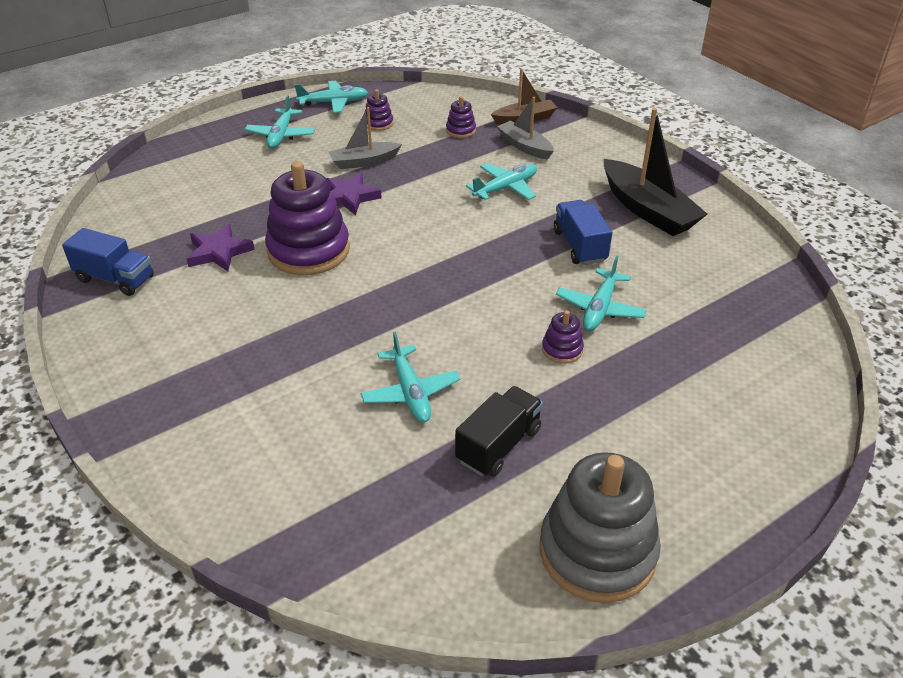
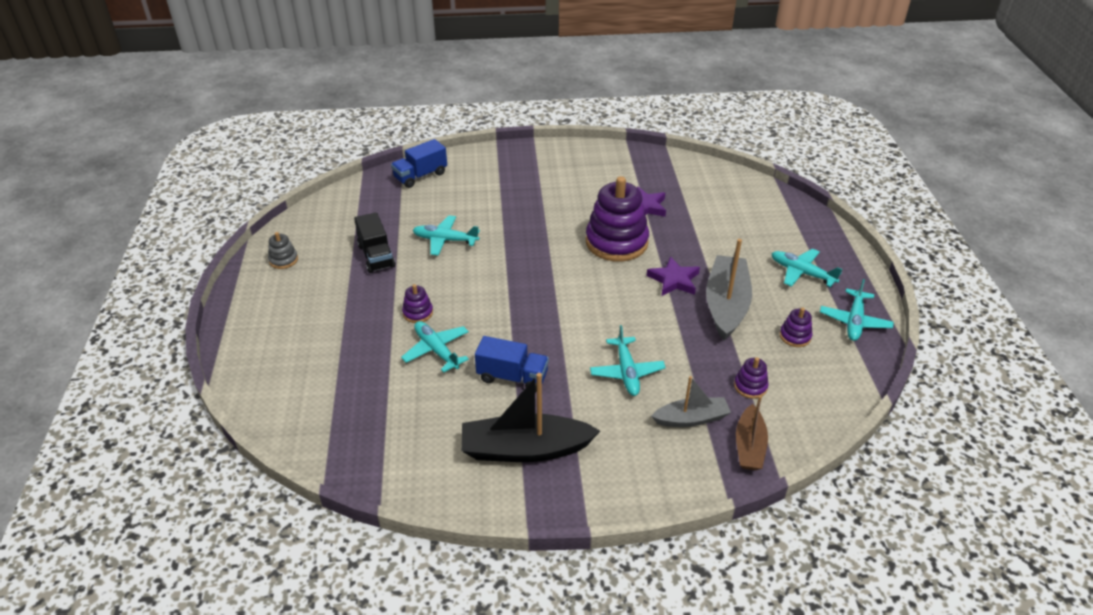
camera: 120 degrees right, 0 degrees up
(115, 279) = (644, 166): blue truck -> blue truck (420, 176)
(364, 162) = (726, 305): grey boat -> grey boat, size x1.67
(597, 552) = (283, 260): grey stacking toy -> grey stacking toy, size x0.44

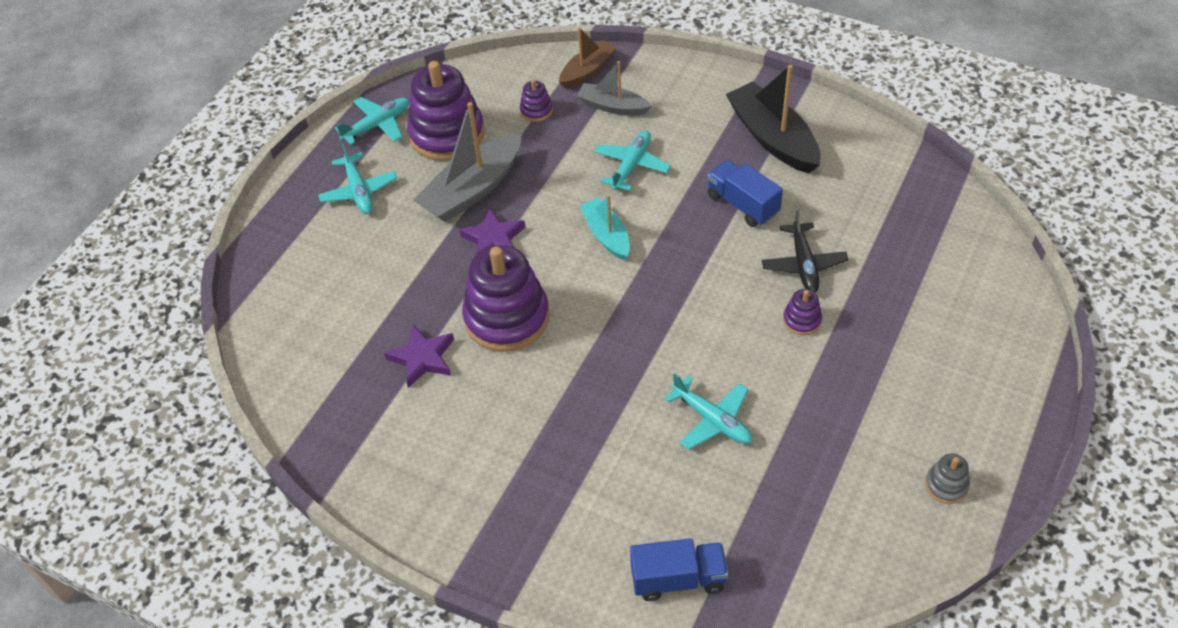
camera: 145 degrees left, 10 degrees up
(376, 256) = (816, 433): black truck -> none
(436, 350) = (803, 264): turquoise plane -> black plane
(525, 449) = (773, 138): black boat -> black boat turned 150 degrees counterclockwise
(598, 313) = (606, 235): none -> turquoise boat
(795, 336) = (447, 134): purple stacking toy -> purple stacking toy, size x2.27

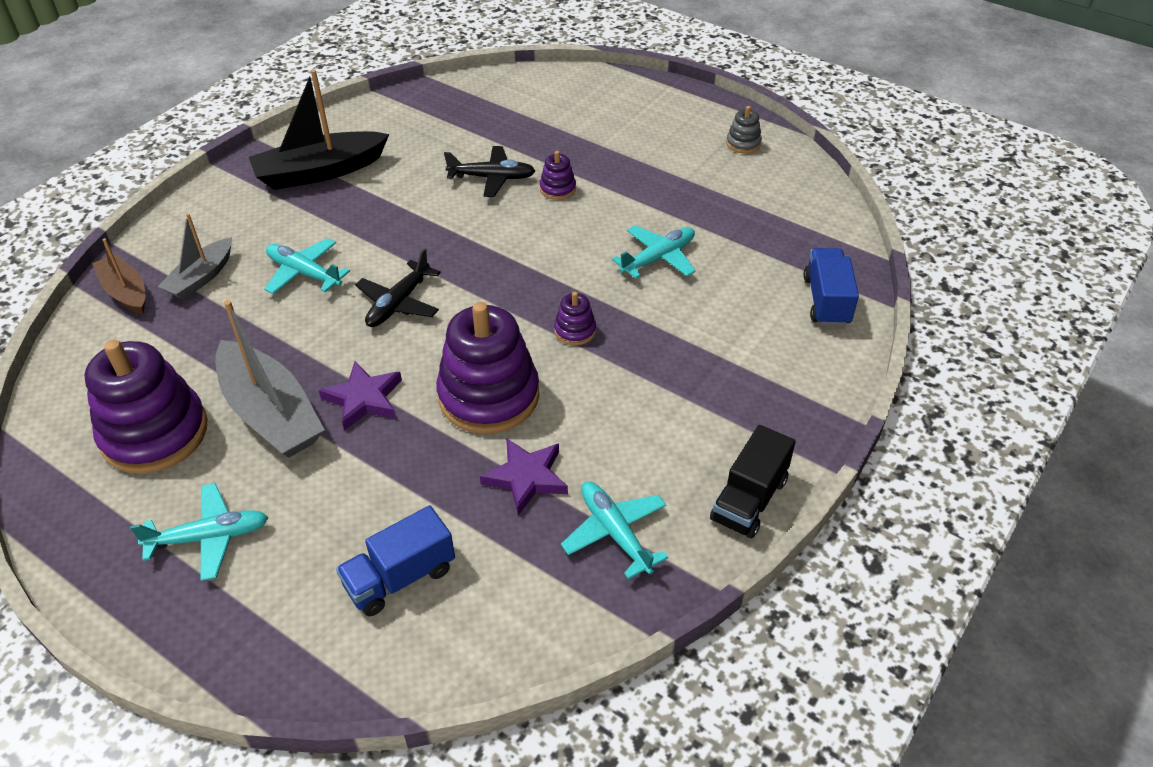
camera: 85 degrees left, 5 degrees down
(377, 125) = (87, 511): turquoise plane -> turquoise plane (615, 532)
(410, 518) = (749, 500): none -> black truck
(536, 110) = (166, 343): purple stacking toy -> purple stacking toy (575, 331)
(606, 235) = (398, 303): turquoise boat -> black plane
(742, 205) = (400, 203): blue truck -> blue truck (400, 577)

